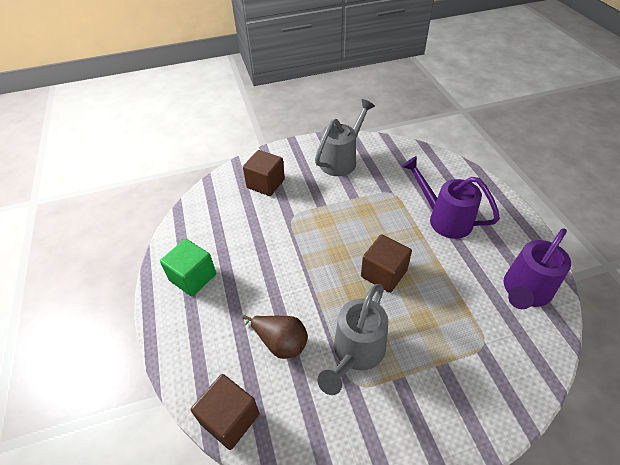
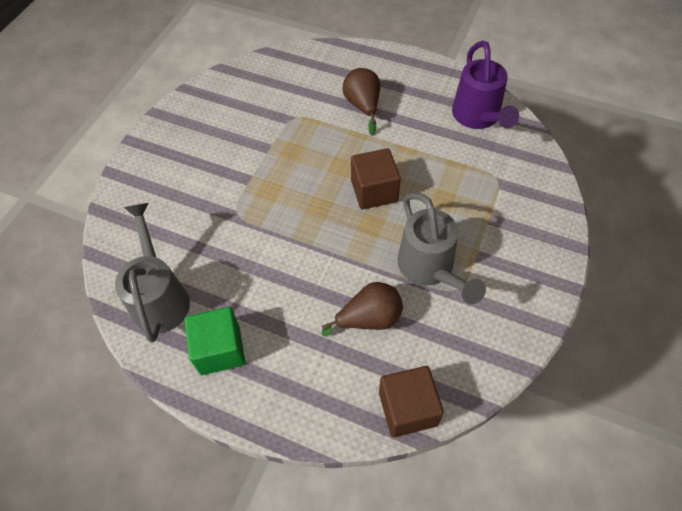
camera: 50 degrees left, 10 degrees up
(265, 183) = (165, 205): brown cube -> none
(341, 160) = (210, 122): grey watering can -> grey watering can (160, 297)
(444, 219) = (363, 106): purple watering can -> brown pear

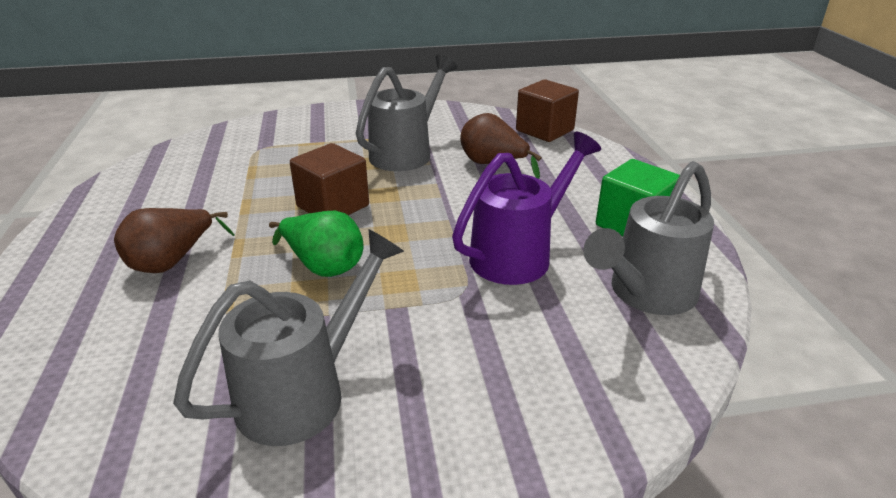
camera: 125 degrees left, 25 degrees down
(224, 128) = (304, 392): none -> grey watering can
(309, 164) = (323, 266): none -> green pear
(478, 117) = (160, 177): purple watering can -> purple watering can (519, 254)

